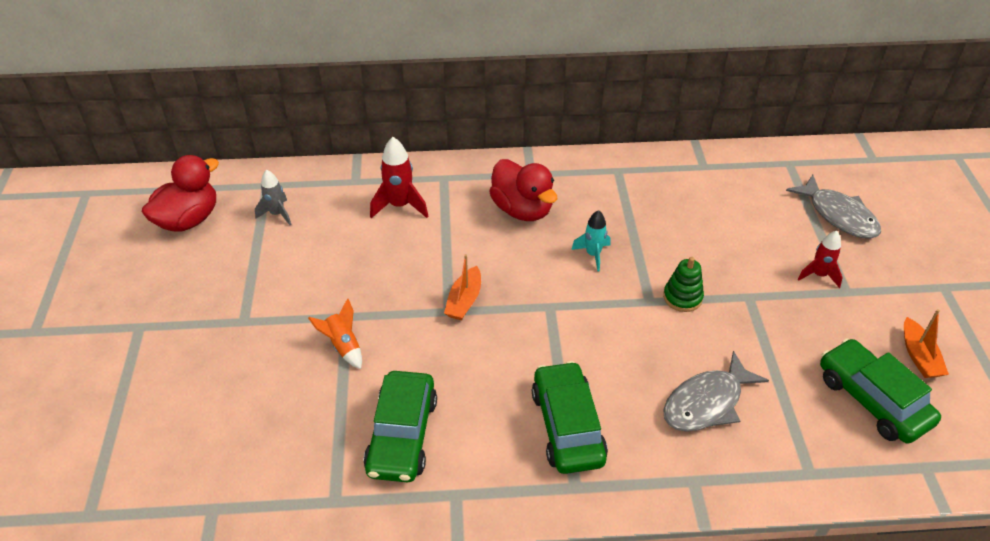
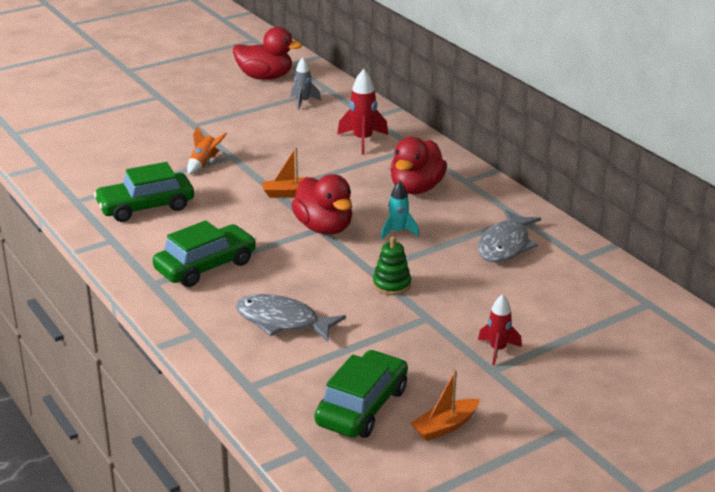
camera: 60 degrees right, 15 degrees down
(551, 302) = (324, 228): none -> red duck
(838, 215) = (601, 347): grey fish -> grey fish (505, 245)

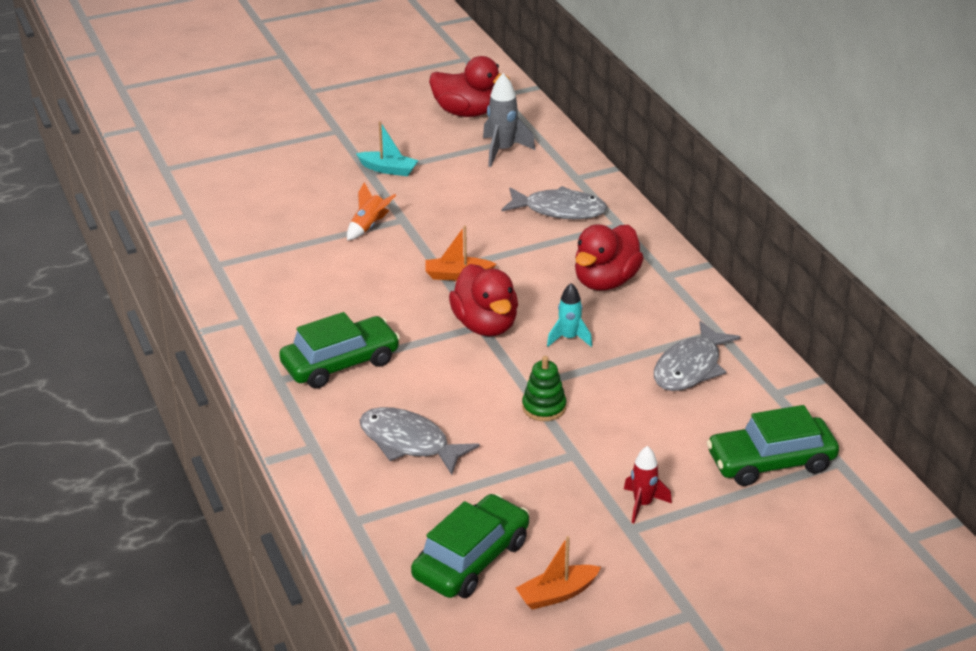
camera: 10 degrees right, 5 degrees up
(146, 207) = (291, 279): green car -> green car (771, 462)
(210, 121) = (388, 169): none -> turquoise boat
(303, 102) = (503, 151): grey rocket -> grey rocket, size x1.51
(362, 140) = (559, 210): red rocket -> grey fish

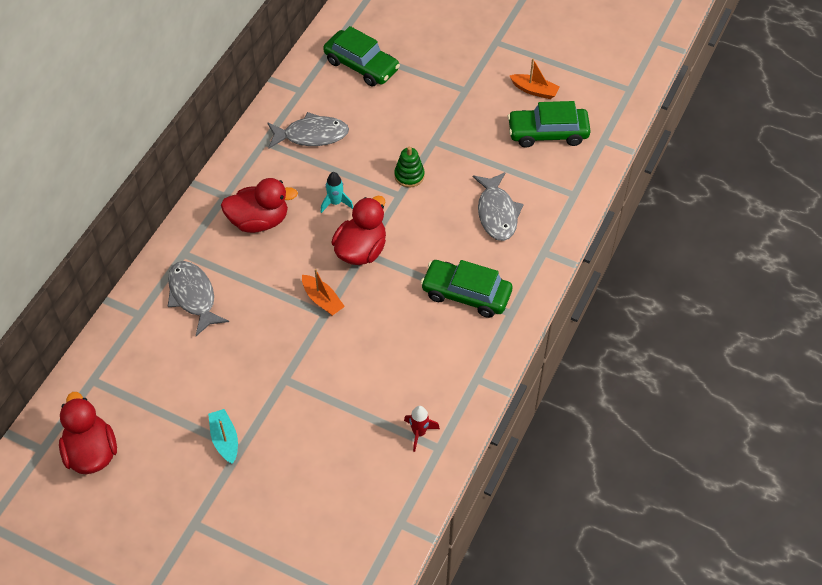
camera: 130 degrees left, 20 degrees up
(369, 226) = (311, 392): orange rocket -> none
(503, 151) = (136, 384): grey rocket -> none
(643, 504) = (443, 94): red rocket -> red rocket (419, 433)

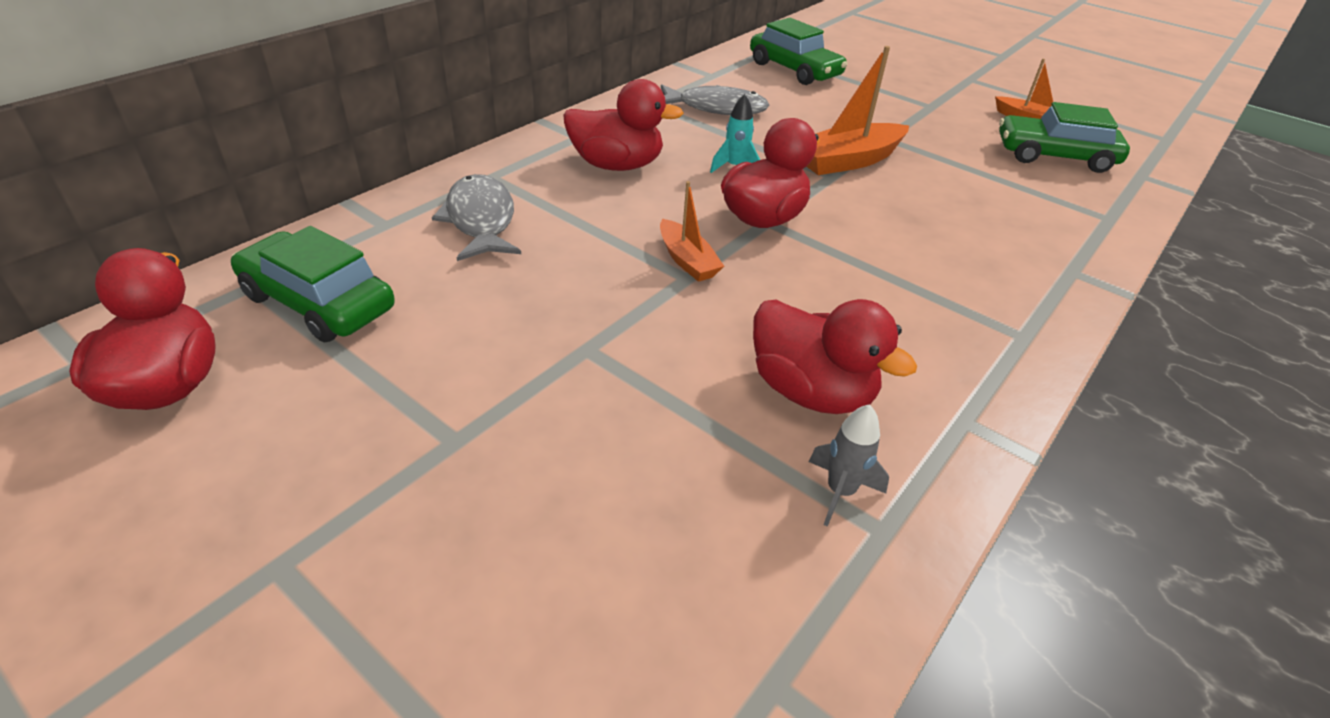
camera: 10 degrees right, 15 degrees down
(225, 440) = (432, 418): turquoise boat -> none
(401, 379) = (811, 392): none -> red duck
(409, 175) = (848, 161): green stacking toy -> orange boat
(419, 433) = (840, 492): red rocket -> grey rocket
(466, 294) = (939, 297): green car -> green car (318, 302)
(497, 213) = (986, 216): grey fish -> none

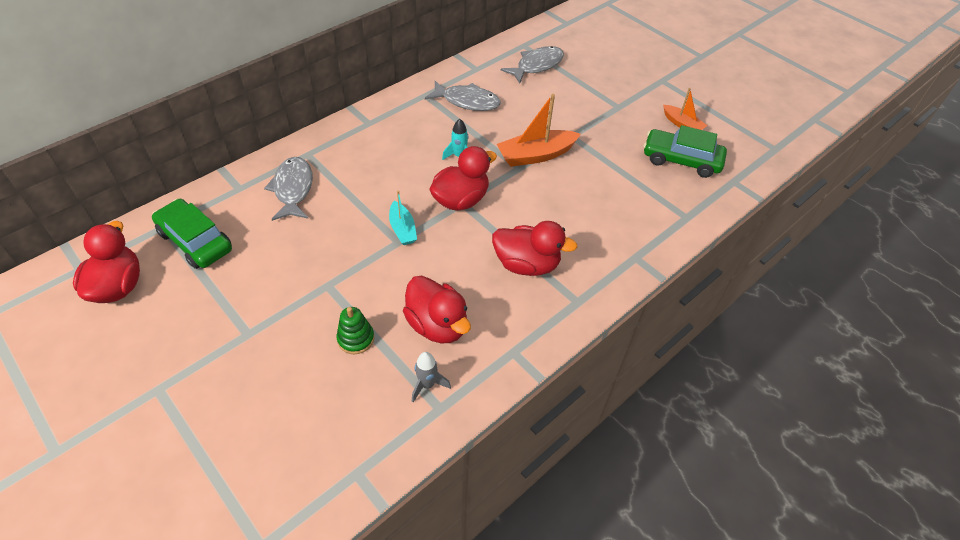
camera: 10 degrees right, 10 degrees up
(617, 165) = (385, 150): red duck -> red duck (527, 264)
(671, 428) = (356, 339): none -> green stacking toy
(687, 260) = (402, 229): orange boat -> turquoise boat
(794, 70) = (536, 66): green car -> grey fish

